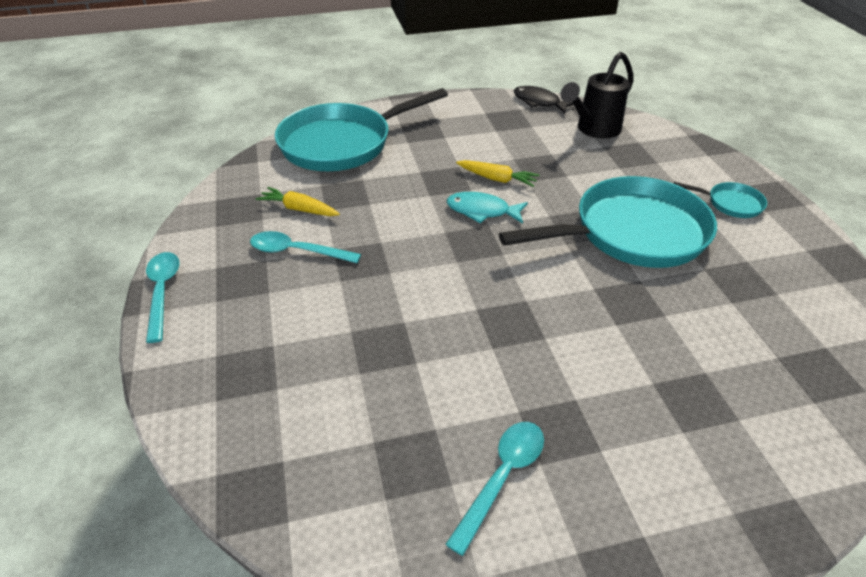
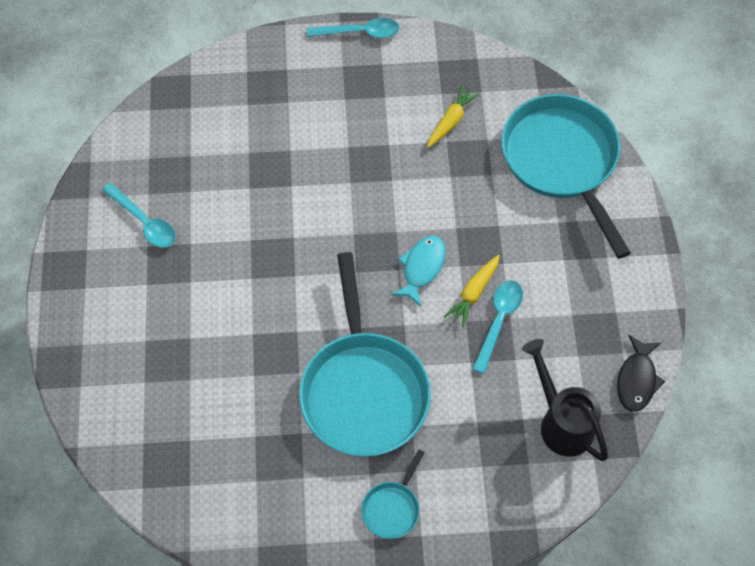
camera: 100 degrees right, 20 degrees up
(297, 251) = (391, 118): turquoise spoon -> turquoise spoon (499, 321)
(539, 102) = (637, 379): black fish -> black fish turned 150 degrees clockwise

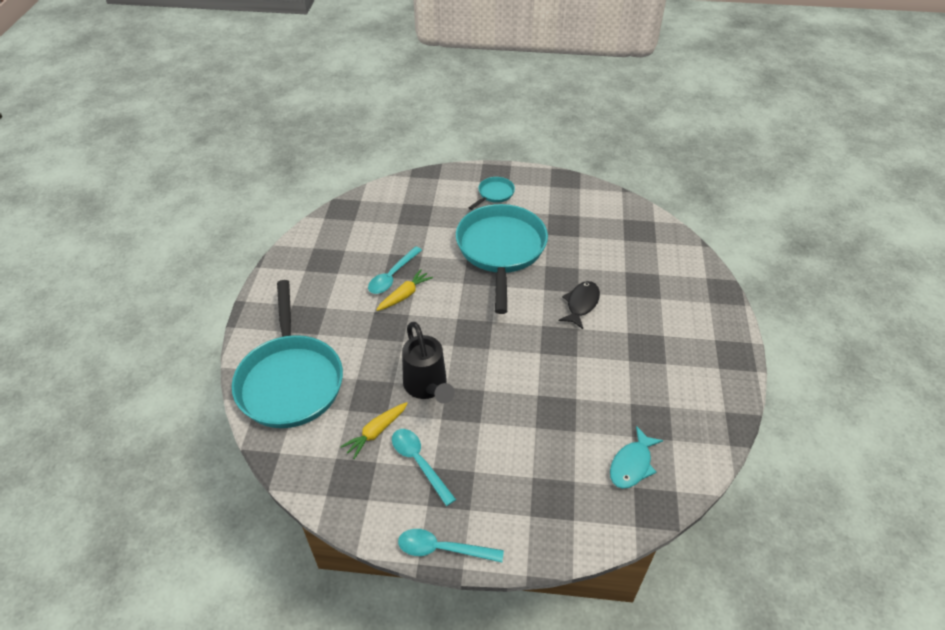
camera: 170 degrees left, 15 degrees down
(144, 222) = (671, 383): turquoise spoon -> turquoise spoon (419, 462)
(422, 268) = (439, 316): turquoise fish -> turquoise fish (632, 464)
(561, 421) = (373, 219): black watering can -> black watering can (427, 387)
(637, 379) = (312, 233): black fish -> black fish (581, 304)

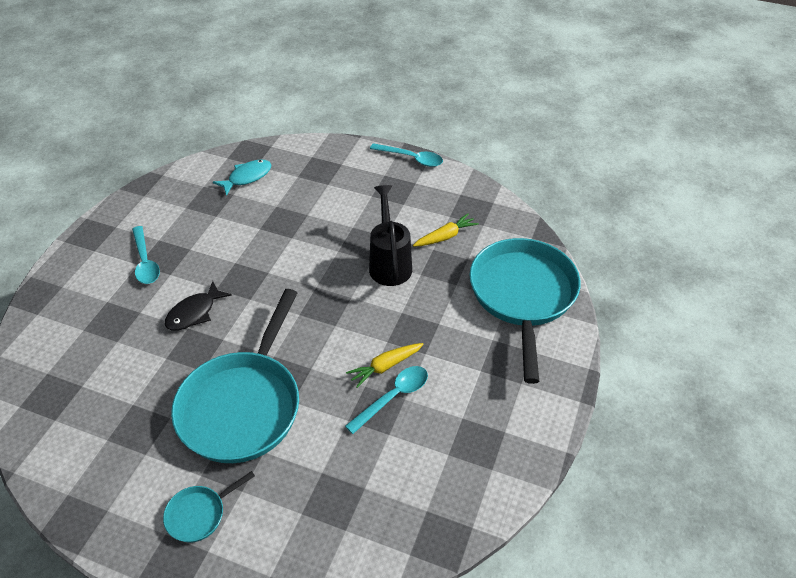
camera: 165 degrees left, 0 degrees up
(419, 462) = (414, 209): turquoise spoon -> turquoise spoon (145, 262)

